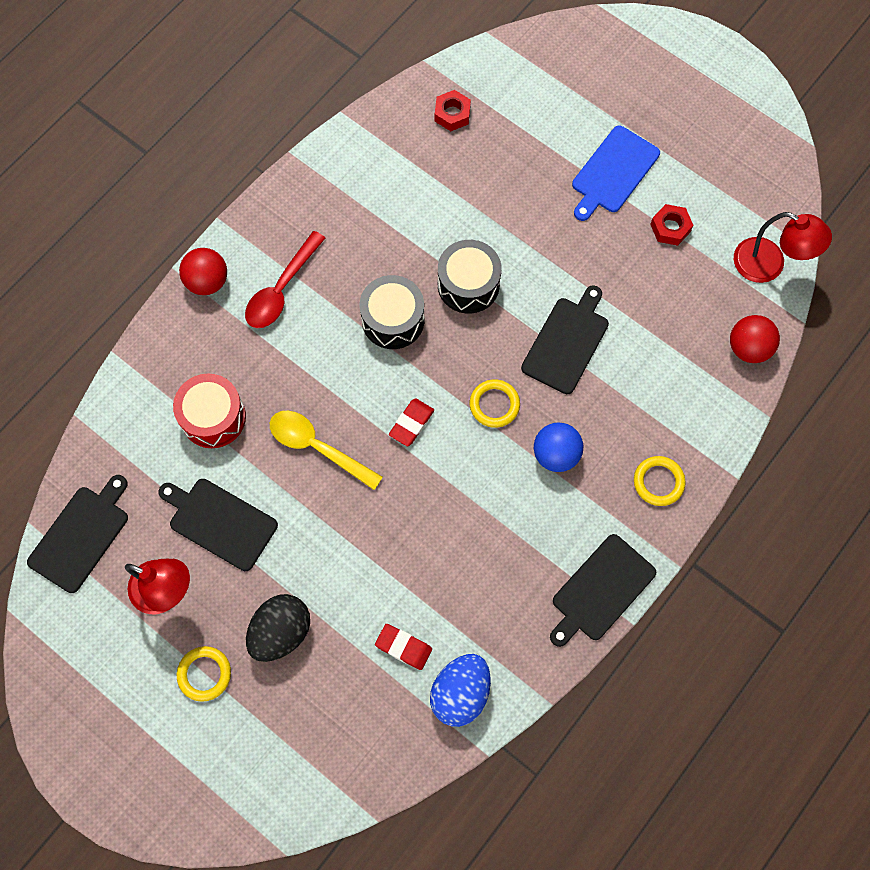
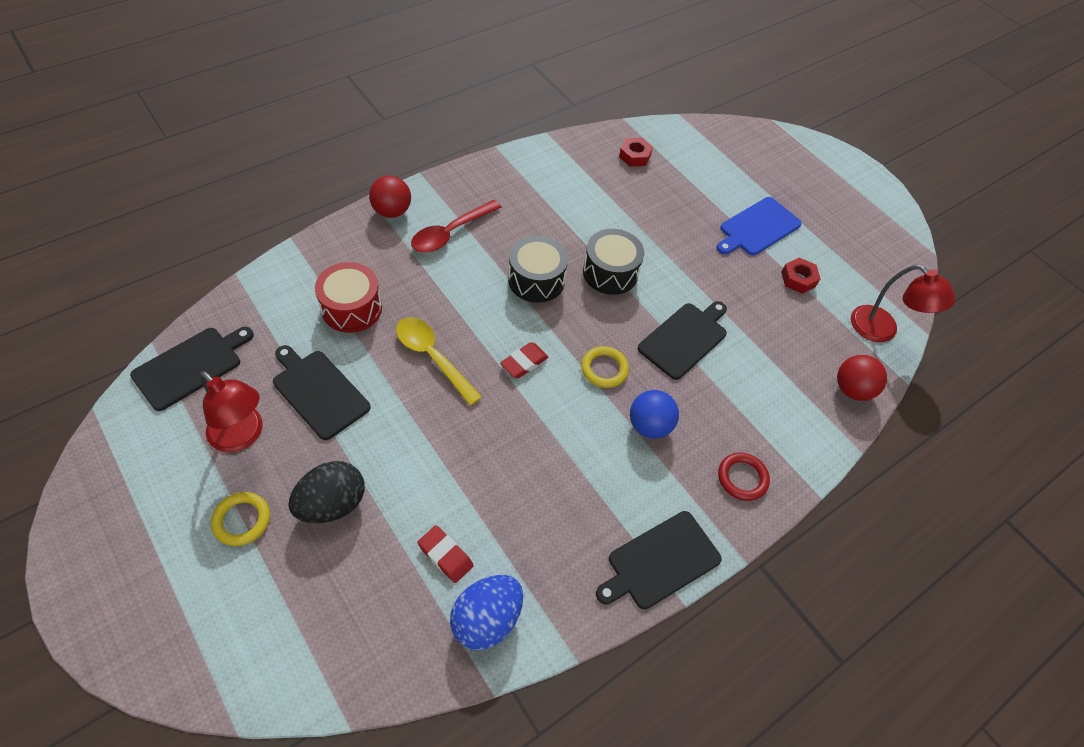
camera: 10 degrees right, 15 degrees down
(658, 482) = (742, 478): yellow ring -> red ring

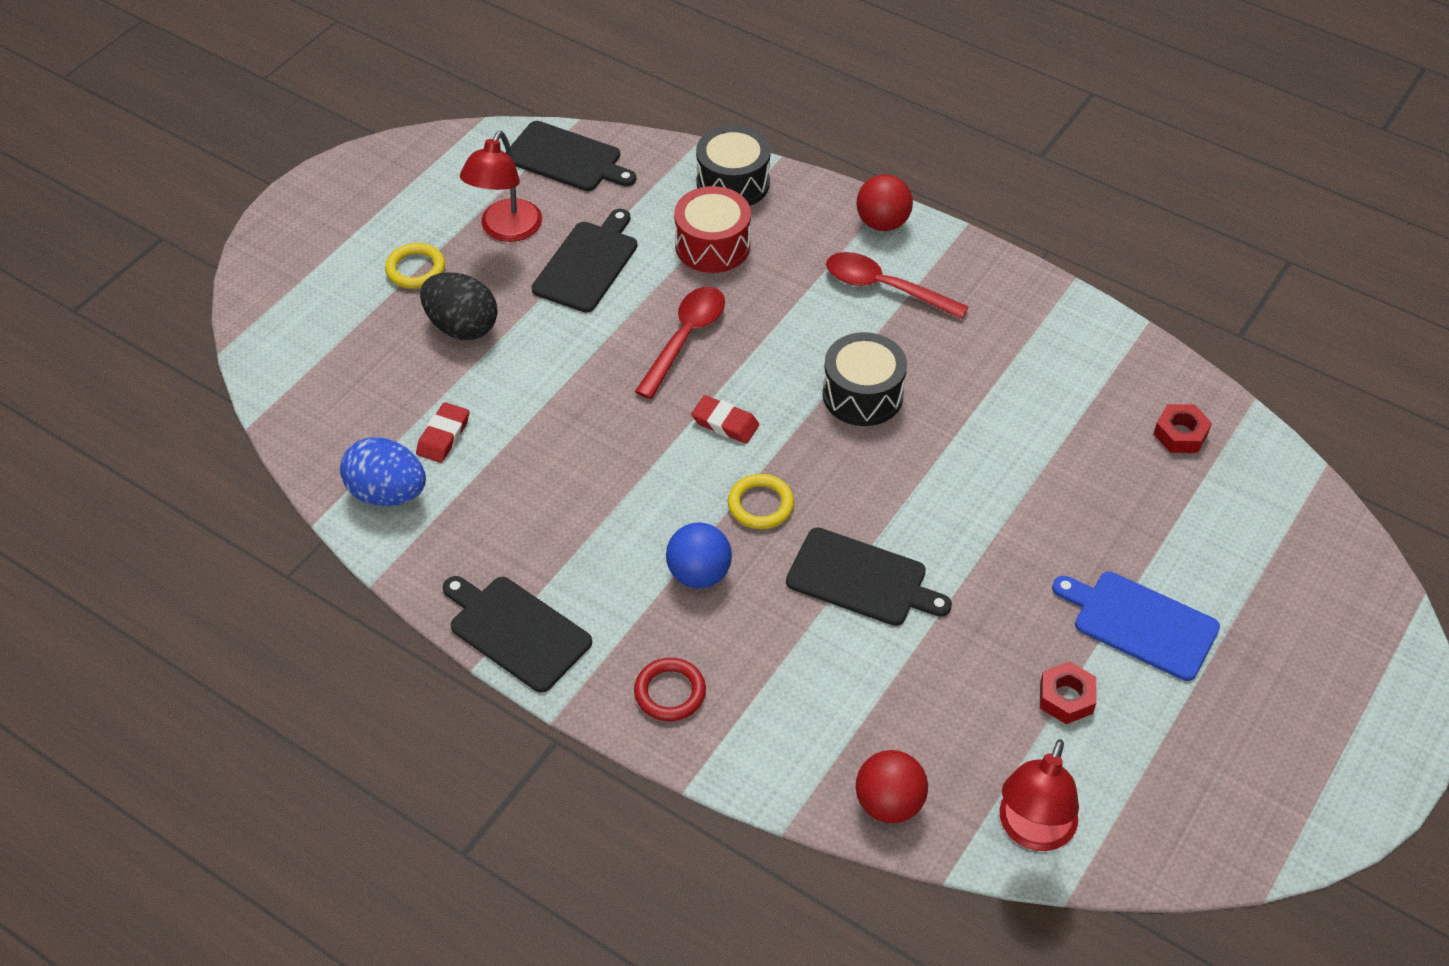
camera: 75 degrees right, 5 degrees down
(433, 357) = (685, 338): yellow spoon -> red spoon
(610, 272) = (927, 467): black drum -> black drum (733, 183)

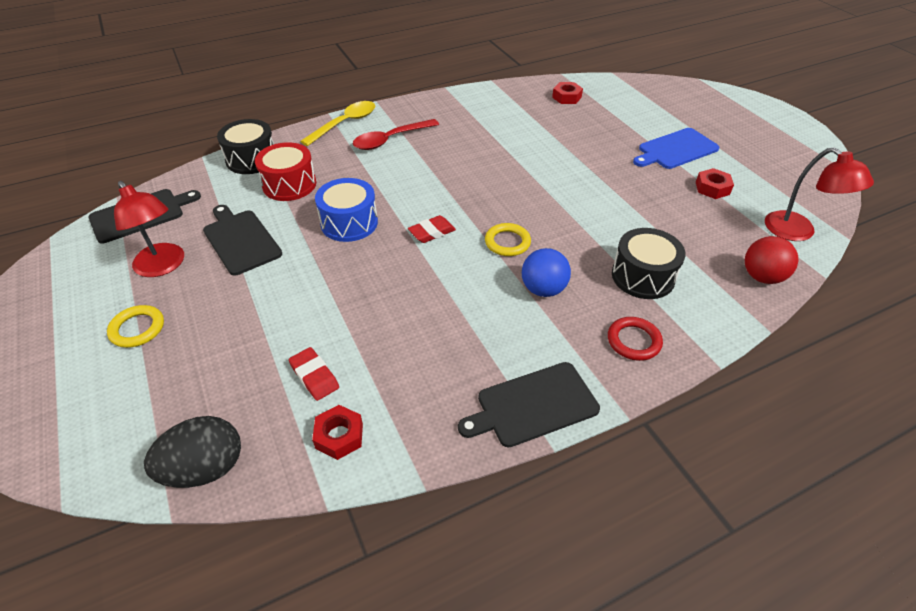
camera: 60 degrees left, 5 degrees down
(387, 493) = (339, 436): blue egg -> red nut
(462, 327) = (222, 324): black egg -> black egg (205, 468)
(685, 338) = (349, 223): red spoon -> blue drum
(861, 579) = (591, 225): black cutting board -> none
(862, 395) = (458, 175): black drum -> black drum (643, 276)
(882, 223) = (345, 124): red ball -> yellow spoon

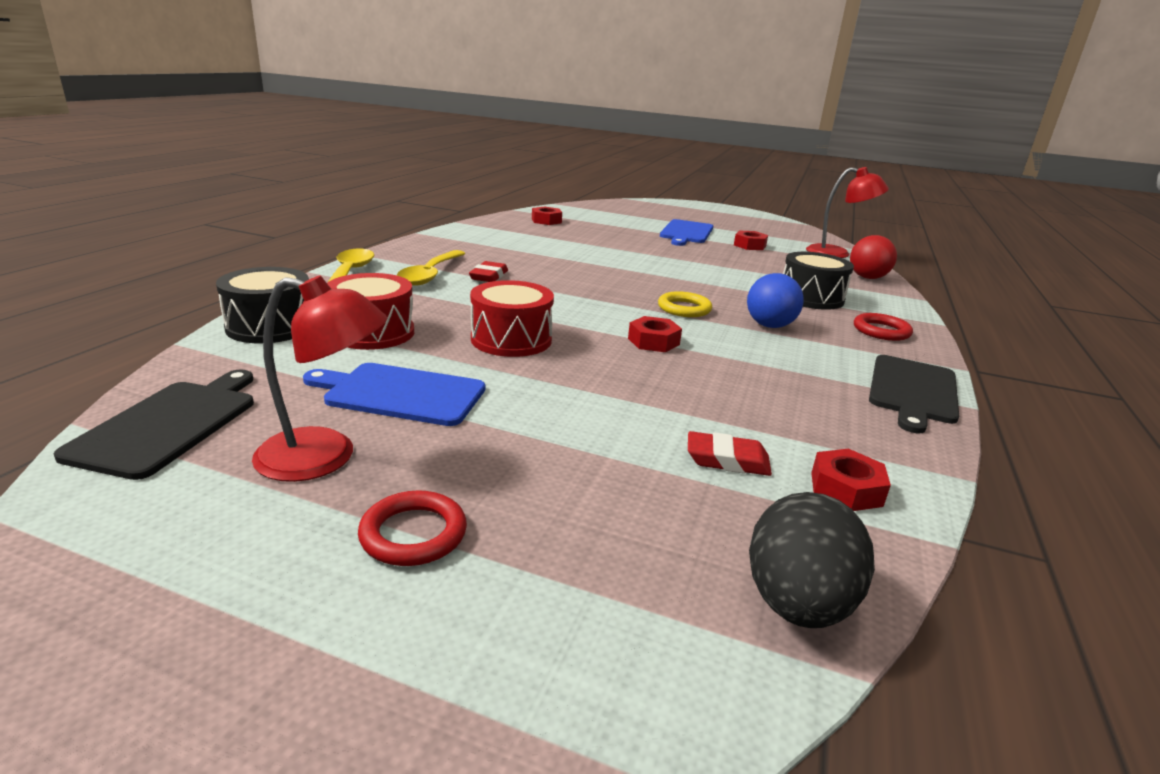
camera: 45 degrees left, 20 degrees down
(137, 329) = (413, 534): yellow ring -> red ring
(241, 240) = (400, 394): black cutting board -> blue cutting board
(349, 223) = (511, 339): blue drum -> red drum
(390, 140) = (431, 274): red spoon -> yellow spoon
(430, 264) = (653, 341): none -> red nut
(432, 232) = (608, 321): red eraser -> red eraser (488, 276)

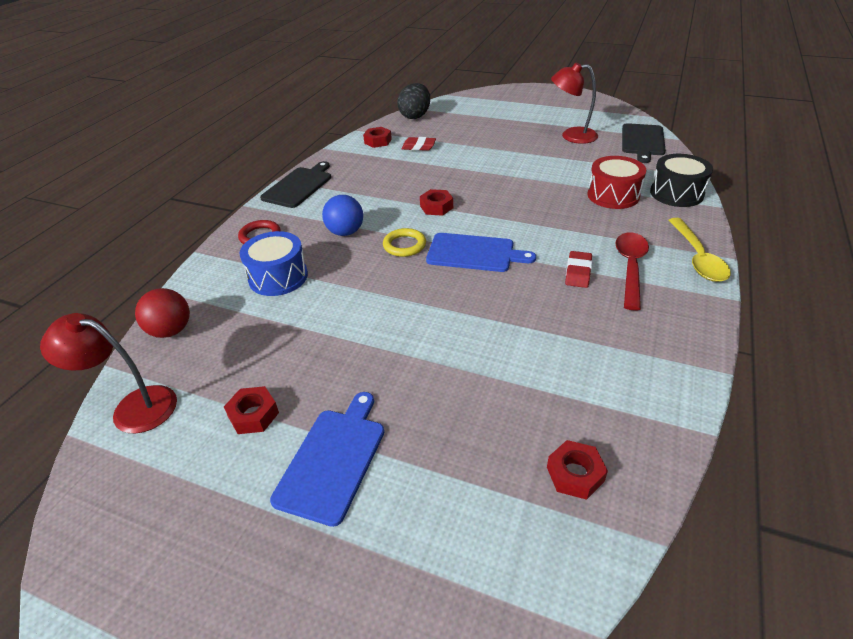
camera: 175 degrees left, 15 degrees up
(400, 394) = (564, 161): blue cutting board -> blue cutting board (474, 253)
(413, 534) = (525, 121): red ring -> none
(431, 274) = (630, 268): yellow spoon -> red spoon
(511, 339) = (527, 199): red drum -> none
(811, 298) = (278, 277): black drum -> blue drum

